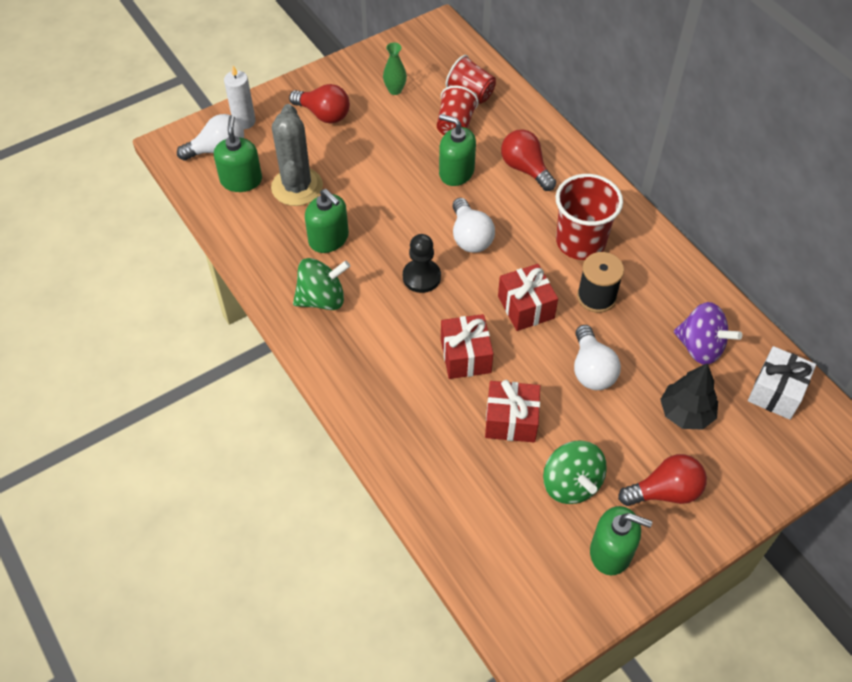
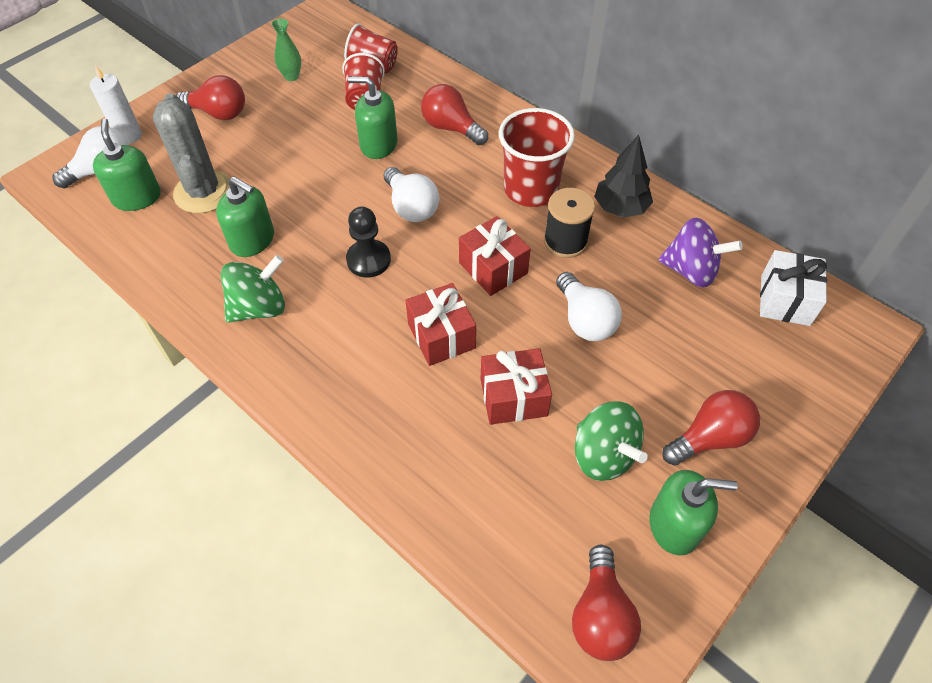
camera: 15 degrees left, 0 degrees up
(529, 602) = (600, 615): none -> red light bulb
(686, 413) = (701, 344): black tree -> black tree (620, 208)

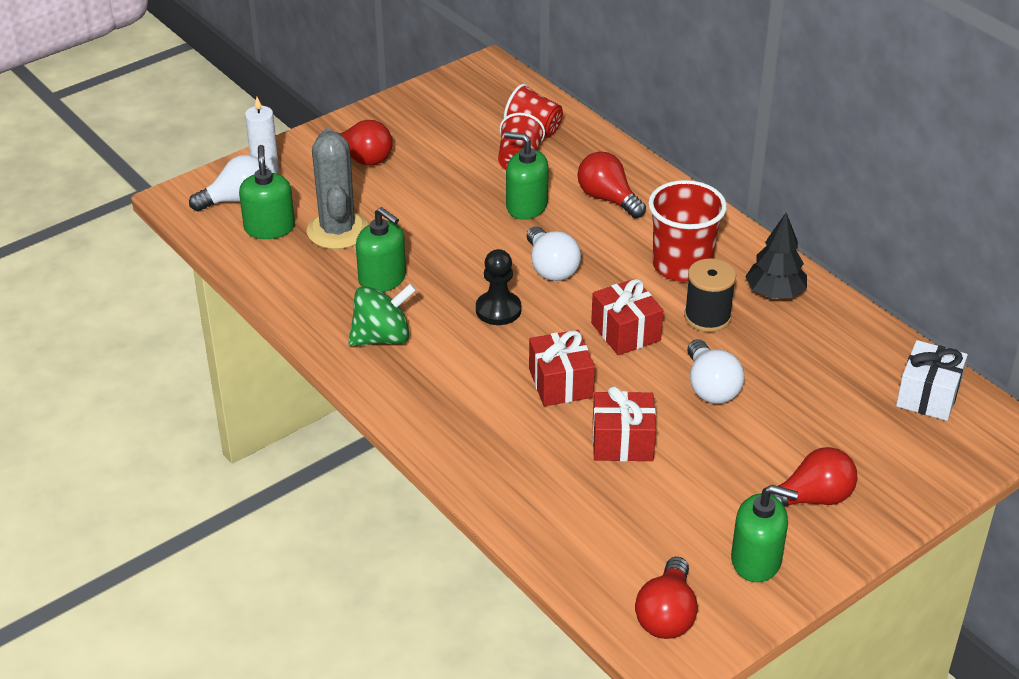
camera: 10 degrees right, 15 degrees down
(291, 76) = (443, 131): green vase -> none
(603, 455) = (701, 498): green spinning top -> none
(691, 270) = (835, 358): purple spinning top -> none

